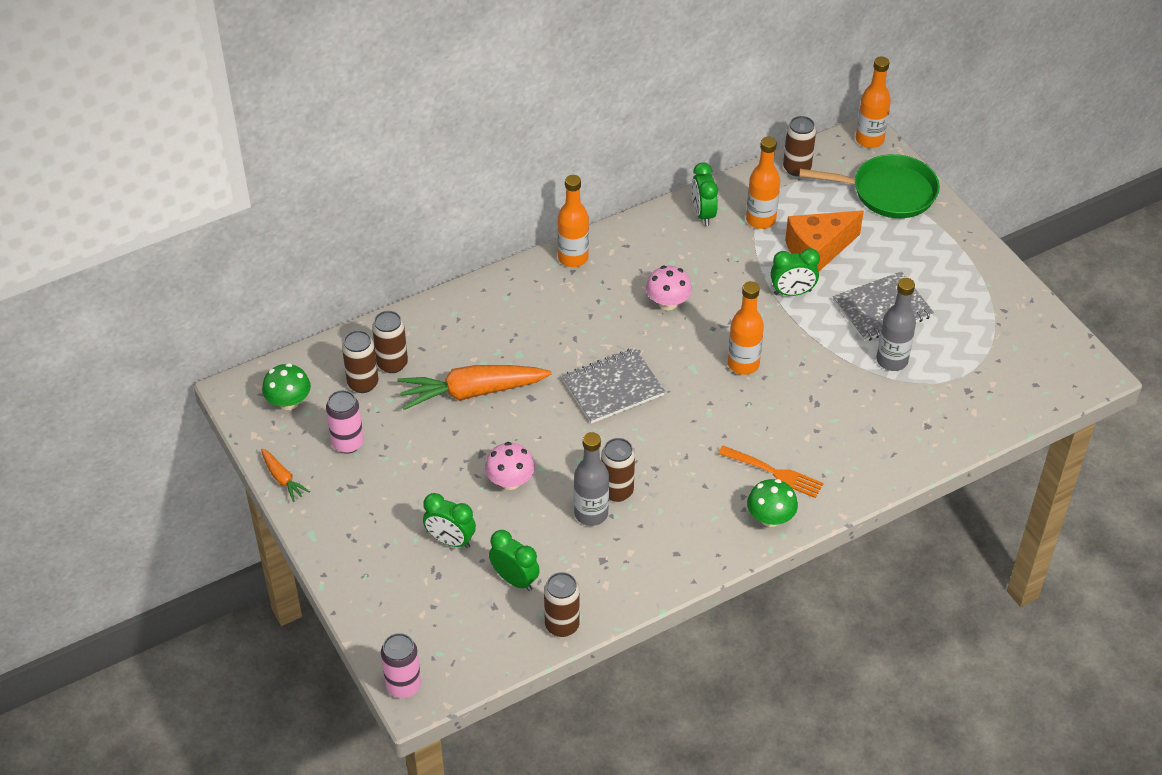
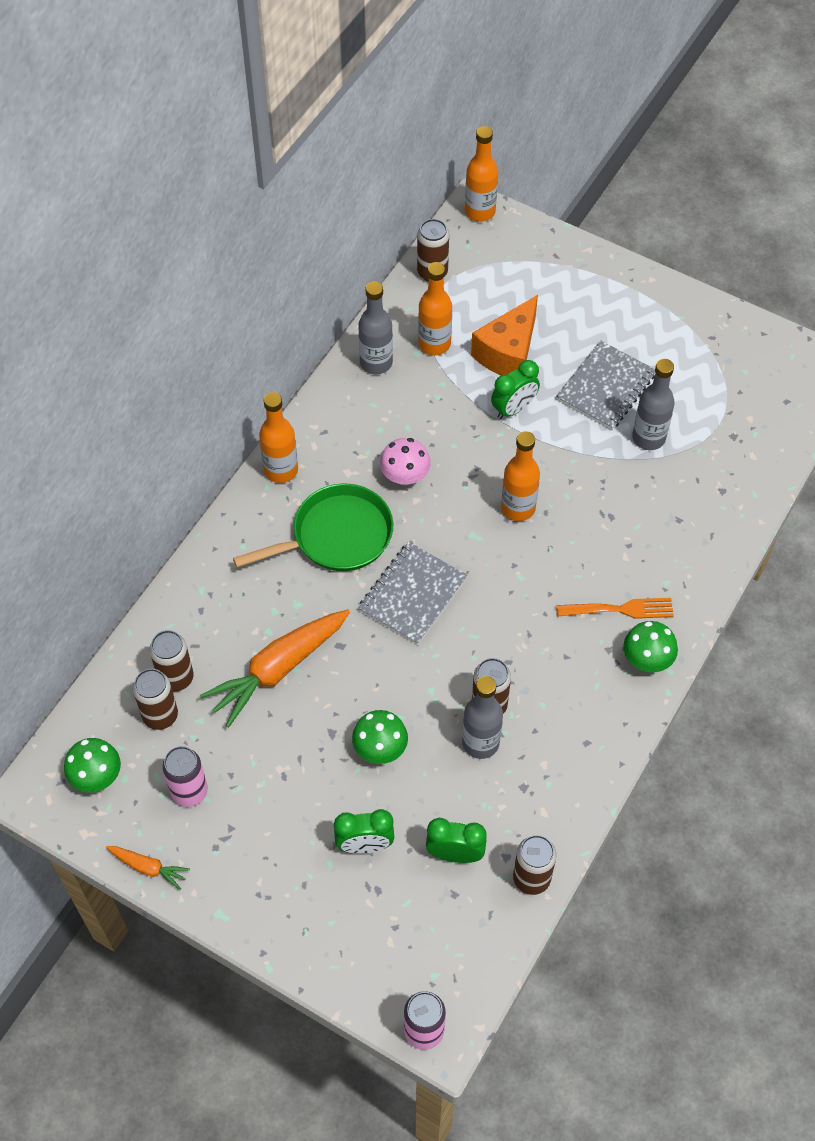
camera: 30 degrees left, 10 degrees up
(510, 481) = (380, 748): pink mushroom -> green mushroom
(703, 214) = (376, 363): green clock -> grey bottle
(888, 192) = (532, 260): green pan -> green pan (336, 536)

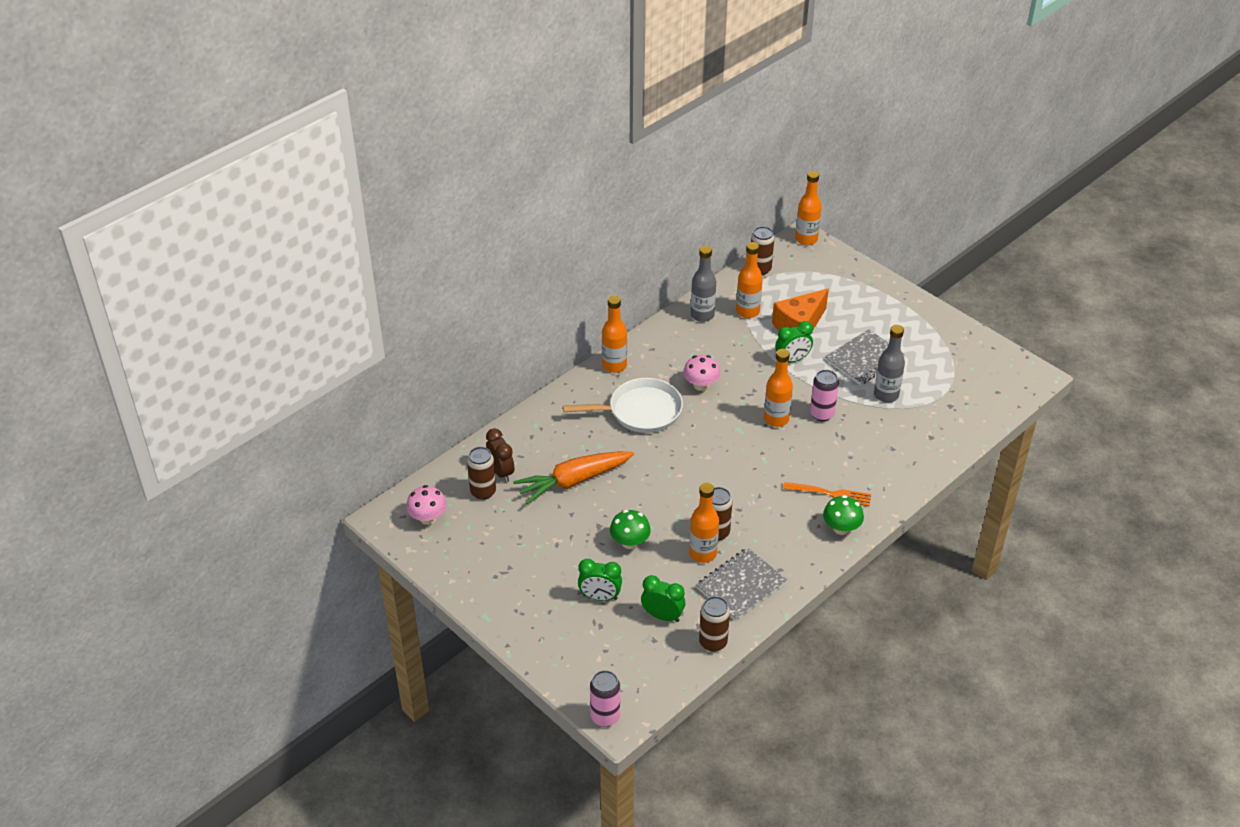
camera: 15 degrees right, 15 degrees down
(96, 776) = (428, 518): green mushroom -> pink mushroom
(148, 868) = (445, 578): orange carrot -> none
(176, 678) = (501, 472): brown can -> brown clock
(189, 791) = (488, 540): pink can -> pink can (822, 414)
(336, 536) = (640, 411): green pan -> white pan
(412, 594) = (683, 456): grey notebook -> grey notebook (741, 585)
(480, 743) = (703, 553): grey bottle -> orange bottle

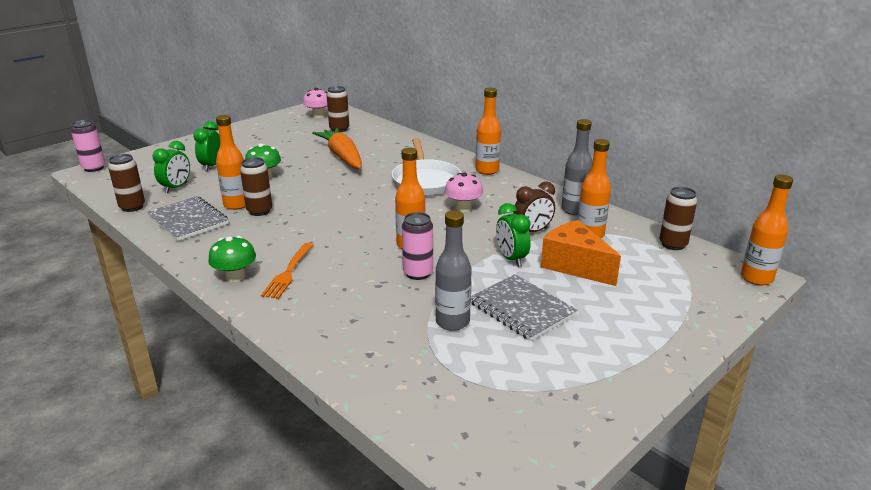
camera: 90 degrees right, 15 degrees down
(501, 472) = (358, 134): brown clock -> brown clock (532, 231)

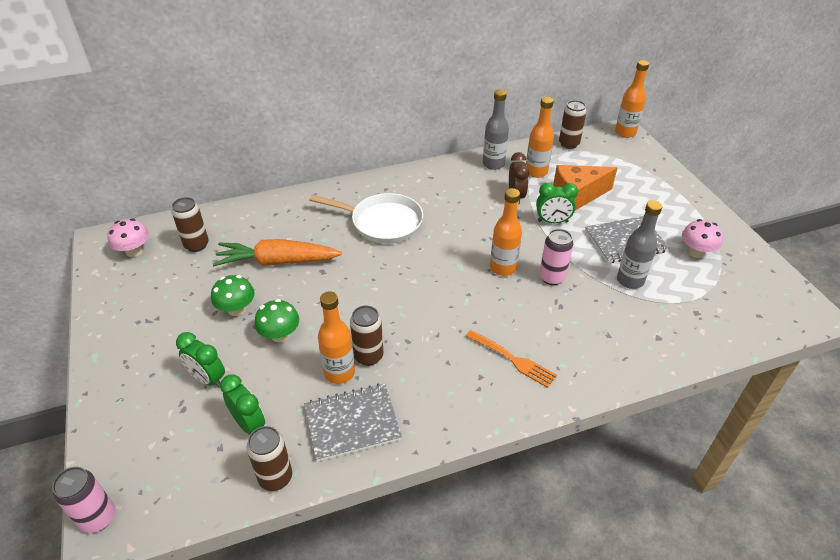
camera: 65 degrees left, 15 degrees up
(235, 276) = (502, 400): green mushroom -> green mushroom (236, 309)
(463, 207) = (452, 217): pink mushroom -> pink mushroom (696, 252)
(487, 170) = (389, 181): orange bottle -> none

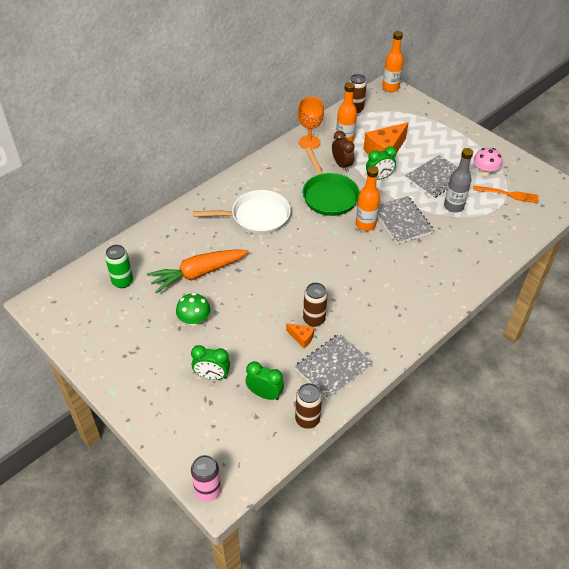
camera: 25 degrees left, 5 degrees up
(134, 251) = (74, 303): pink mushroom -> none
(196, 245) = (122, 281): brown can -> green can
(280, 335) = (241, 327): green mushroom -> none
(339, 373) = (302, 338): orange bottle -> orange cheese
(479, 224) = (328, 195): none -> green pan
(493, 164) = (309, 142): grey bottle -> orange goblet
(512, 359) = (409, 287): orange fork -> orange fork (507, 194)
(552, 277) = (402, 221): pink can -> grey notebook

